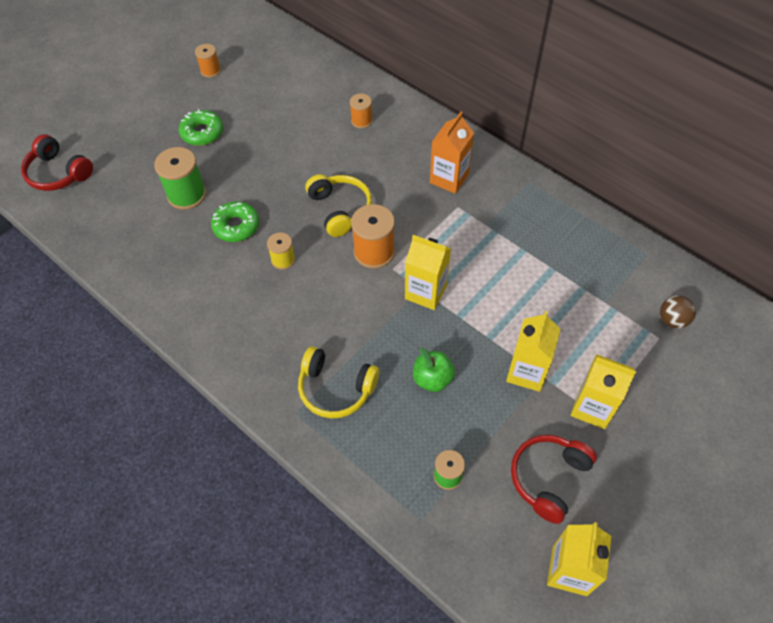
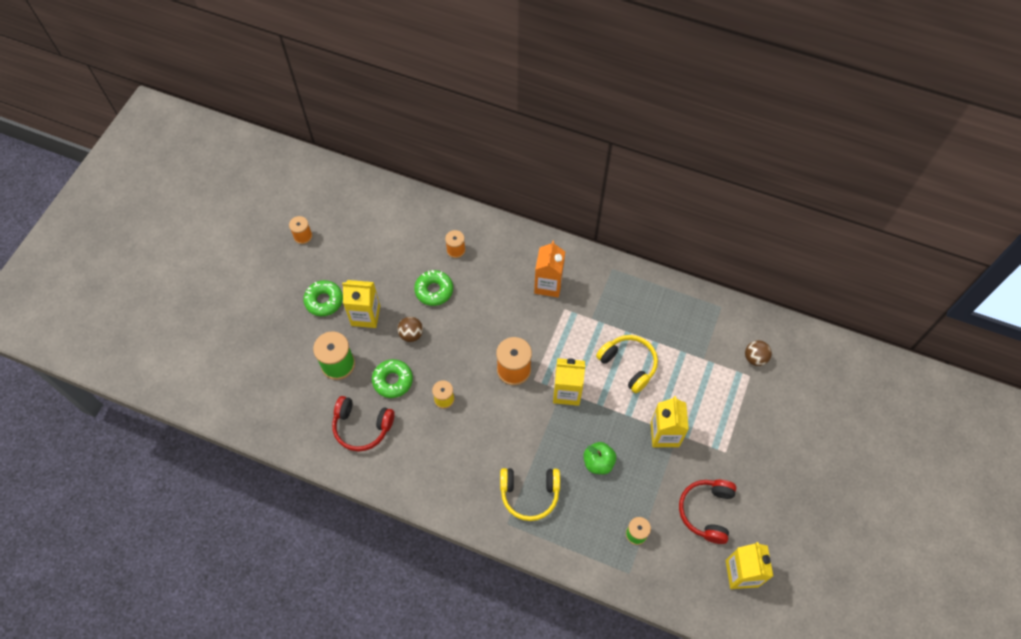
camera: 20 degrees left, 5 degrees up
(58, 173) = (215, 377): red headphones -> red headphones (362, 427)
(277, 187) = (411, 334): none -> brown ball
(321, 152) = (434, 290): none -> green donut
(340, 209) = (471, 339): yellow headphones -> yellow headphones (628, 365)
(592, 407) = (719, 447): yellow carton -> yellow carton (365, 315)

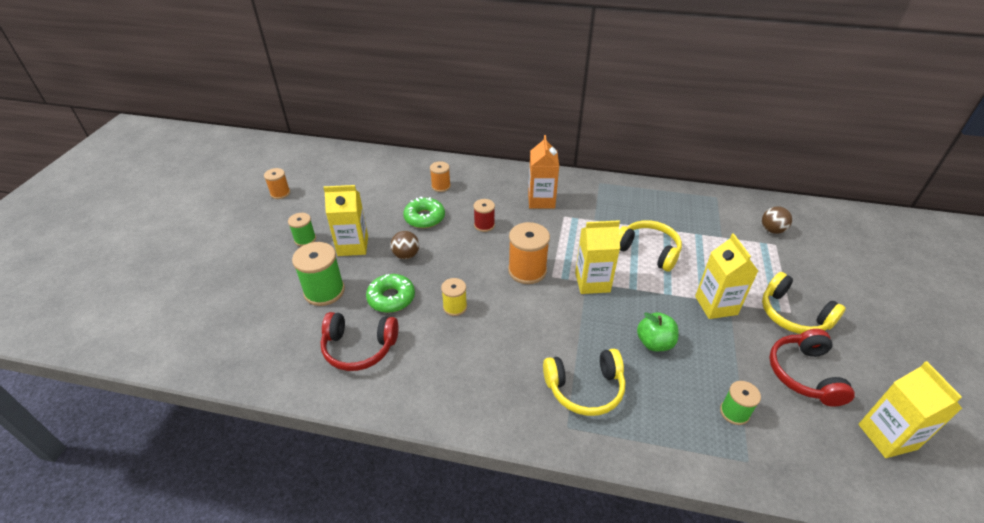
camera: 10 degrees left, 20 degrees down
(324, 301) = (305, 239): green donut -> green spool
(487, 309) = (484, 225): none -> red spool
(726, 455) = (793, 315): none -> yellow headphones

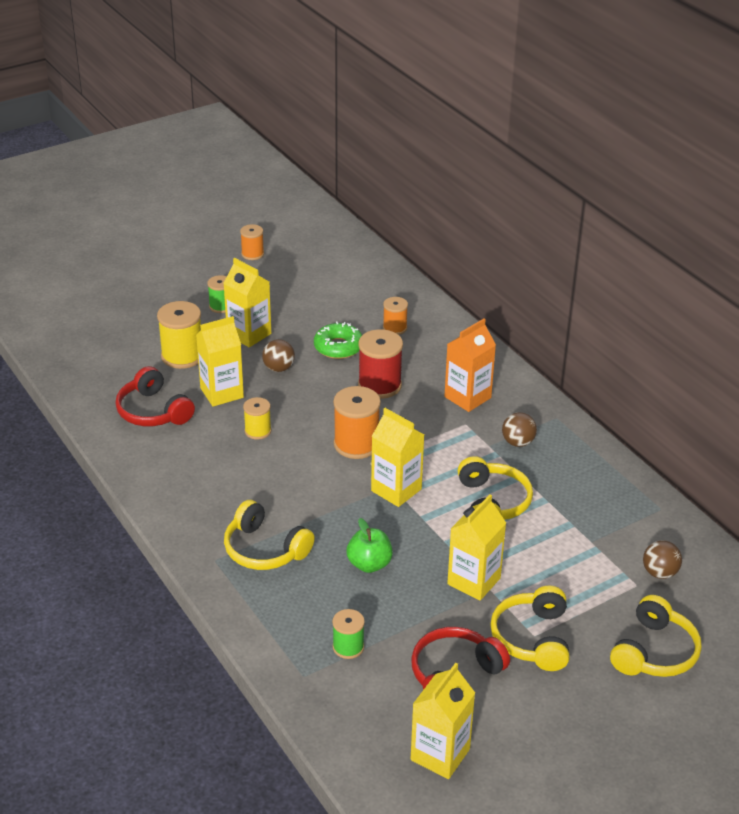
camera: 45 degrees right, 5 degrees down
(324, 291) = (182, 356): green spool -> yellow spool
(391, 298) = (222, 393): green donut -> yellow carton
(484, 225) = (379, 385): red spool -> red spool, size x1.70
(604, 208) = (518, 442): none -> brown ball
(842, 274) = (654, 652): none -> yellow headphones

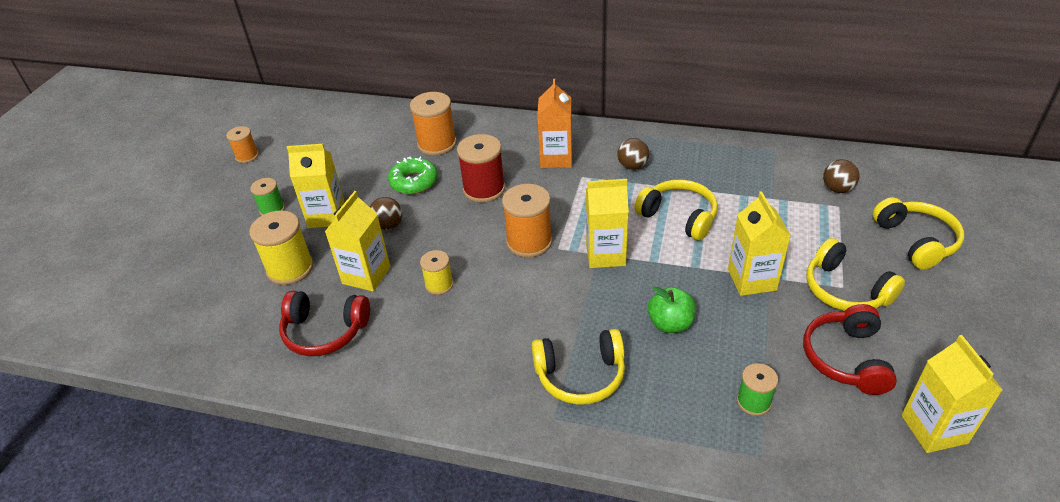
camera: 40 degrees left, 5 degrees up
(395, 328) = (437, 144): orange spool -> orange spool, size x1.70

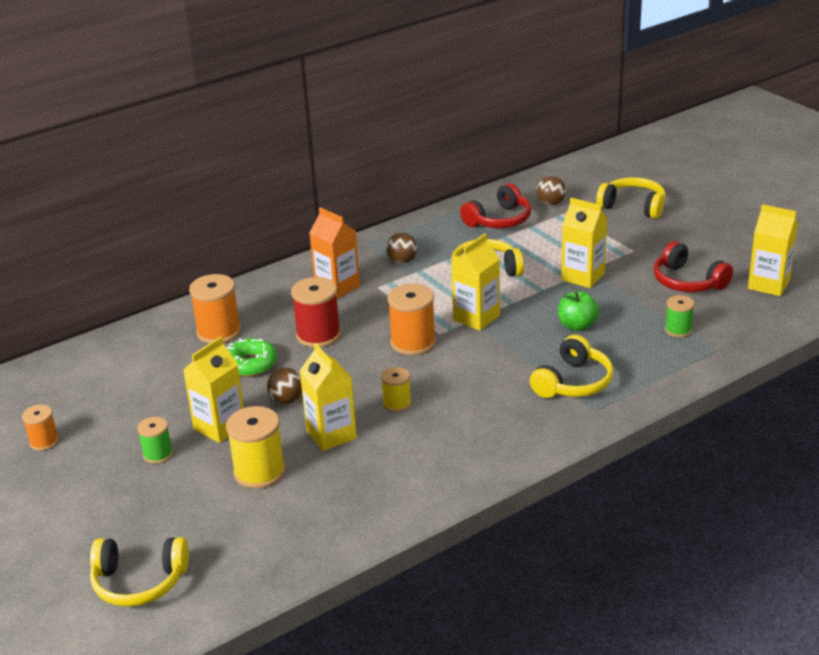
camera: 50 degrees left, 10 degrees down
(325, 331) = (367, 480): red headphones -> red headphones (499, 220)
(845, 290) = (637, 251): yellow headphones -> yellow headphones (139, 582)

